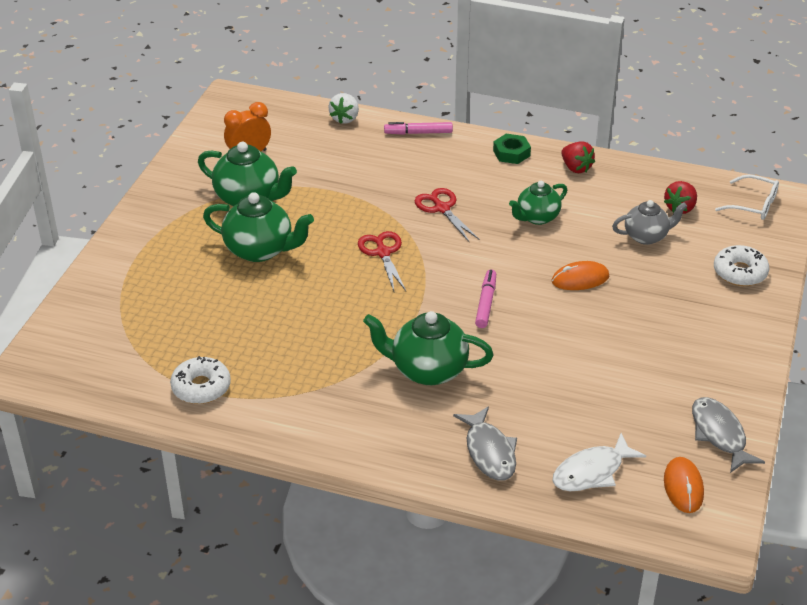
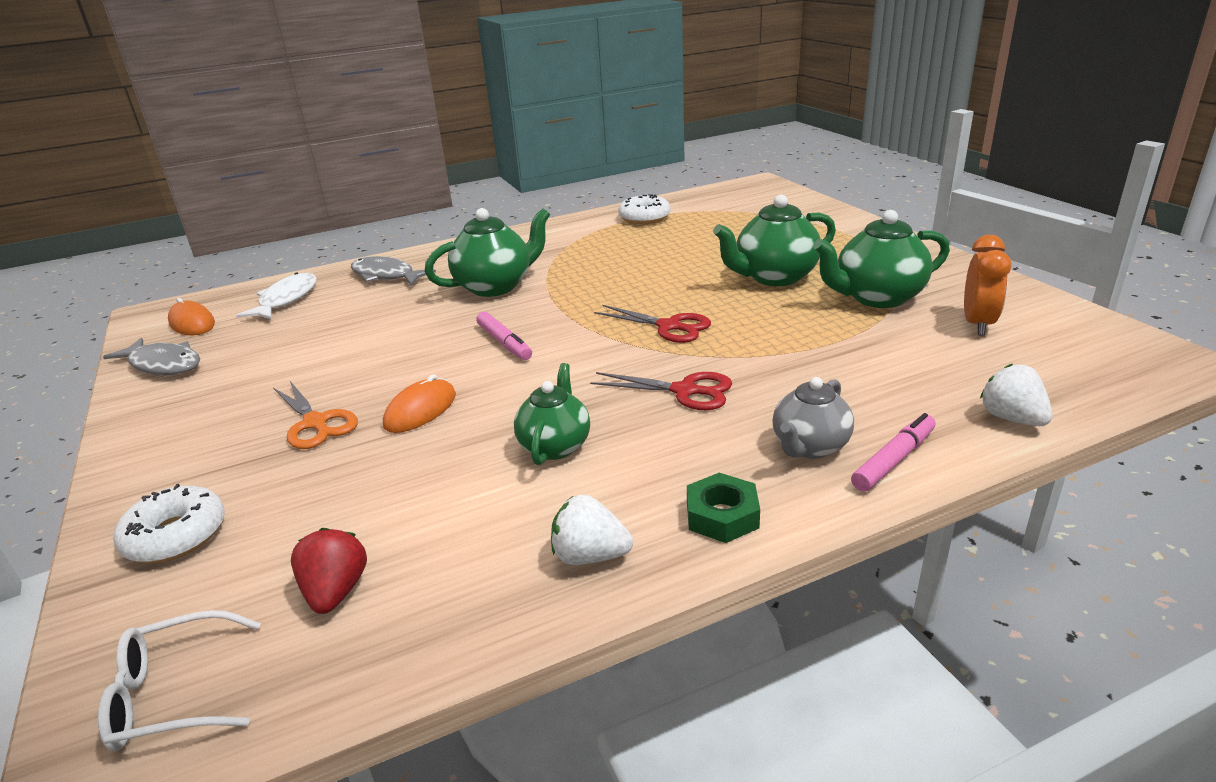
camera: 140 degrees right, 10 degrees down
(576, 168) = (590, 556): red strawberry -> white strawberry
(642, 305) = (315, 423): none -> orange scissors
(646, 236) = (367, 508): grey teapot -> grey teapot (809, 447)

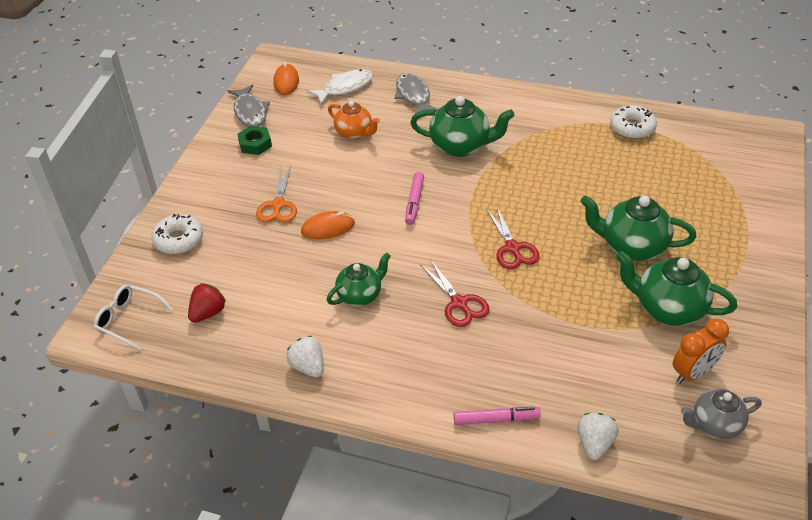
camera: 40 degrees right, 15 degrees up
(347, 325) = (354, 133): none -> orange teapot
(722, 515) = (381, 388): green nut -> green nut (255, 144)
(809, 447) = (469, 382): grey teapot -> grey teapot (715, 425)

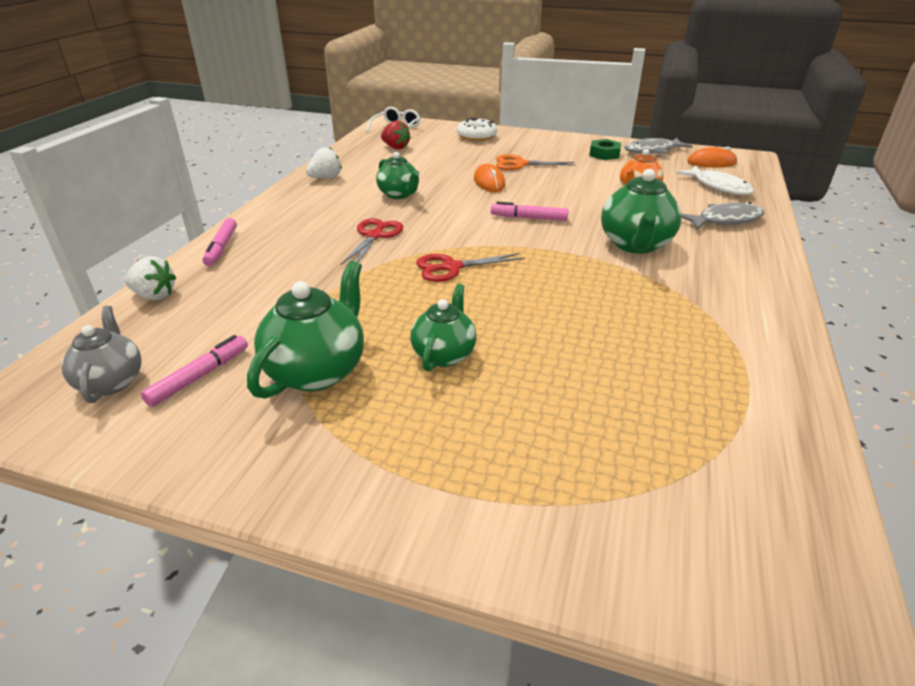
camera: 90 degrees right, 10 degrees down
(459, 303) = (375, 236): red scissors -> red scissors turned 135 degrees clockwise
(632, 128) = (743, 390): white donut -> none
(632, 247) = (444, 354): green teapot -> green teapot, size x0.65
(693, 373) = (199, 376): orange clock -> pink marker

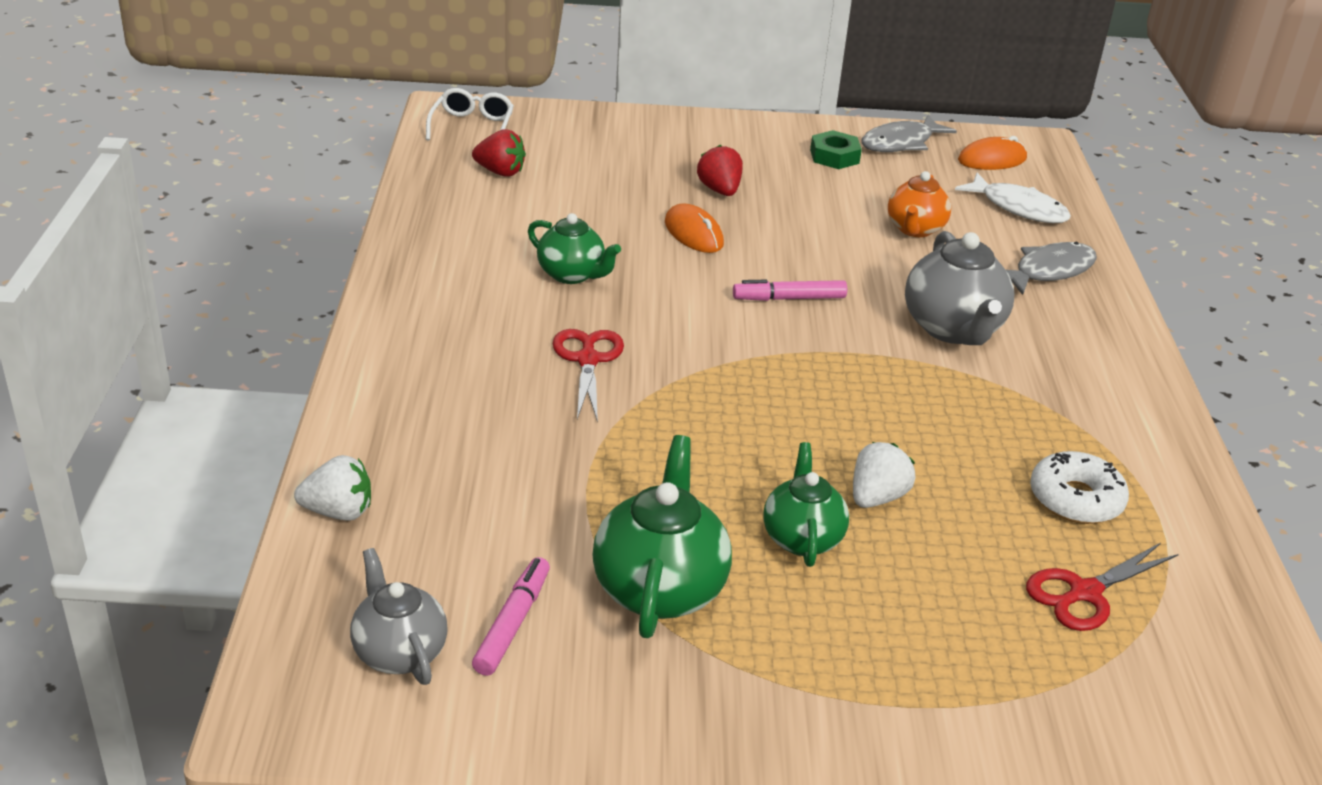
camera: 20 degrees left, 0 degrees up
(221, 247) = (369, 412): pink marker -> none
(326, 178) = (430, 252): white strawberry -> white strawberry (876, 497)
(451, 267) = (732, 402): red scissors -> red scissors (1084, 593)
(476, 136) = (618, 134): white donut -> white donut (1075, 499)
(520, 164) = (719, 190): orange scissors -> red strawberry
(635, 245) = (953, 329): green teapot -> grey teapot

